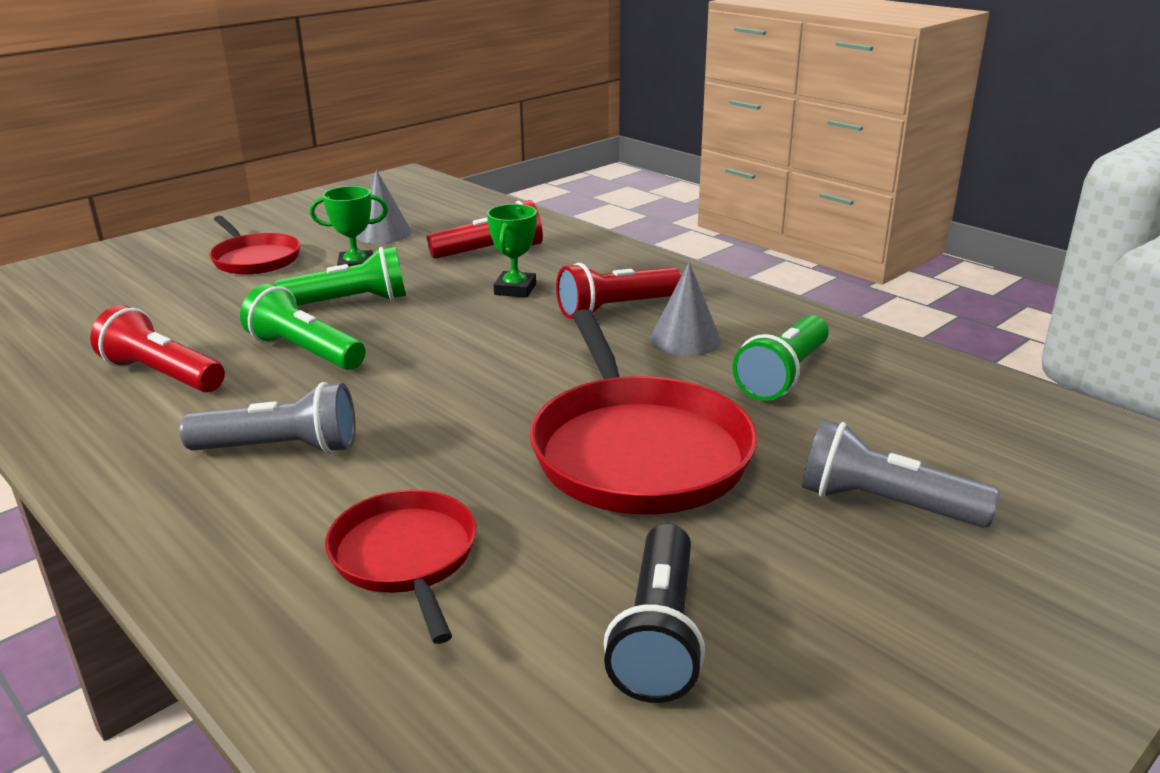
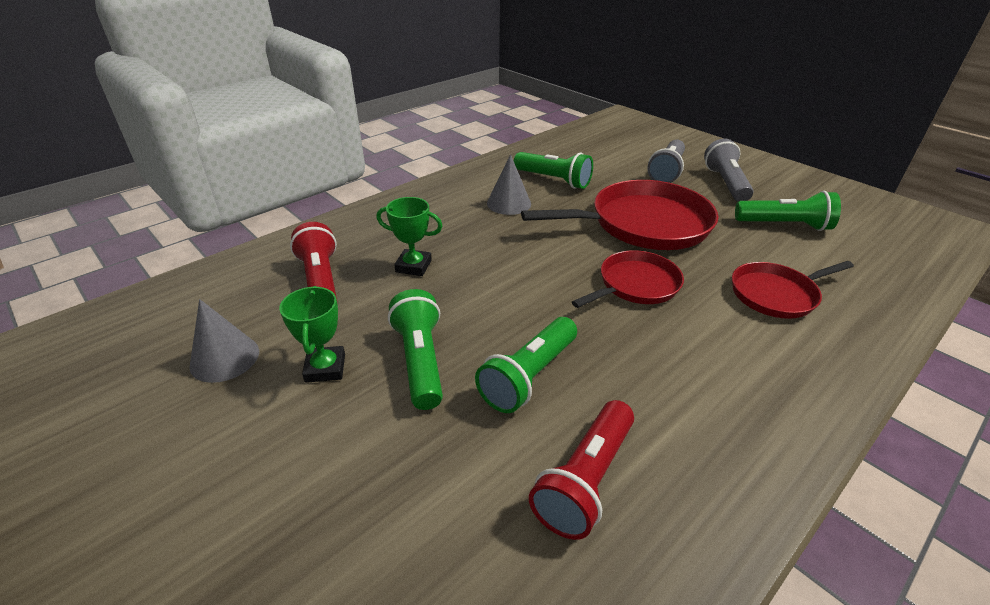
camera: 90 degrees left, 10 degrees up
(255, 259) = (256, 471): red pan -> red pan (635, 285)
(281, 449) = (690, 363): grey flashlight -> grey flashlight (725, 183)
(616, 309) = (459, 224): red flashlight -> none
(658, 635) = (784, 225): black flashlight -> green flashlight

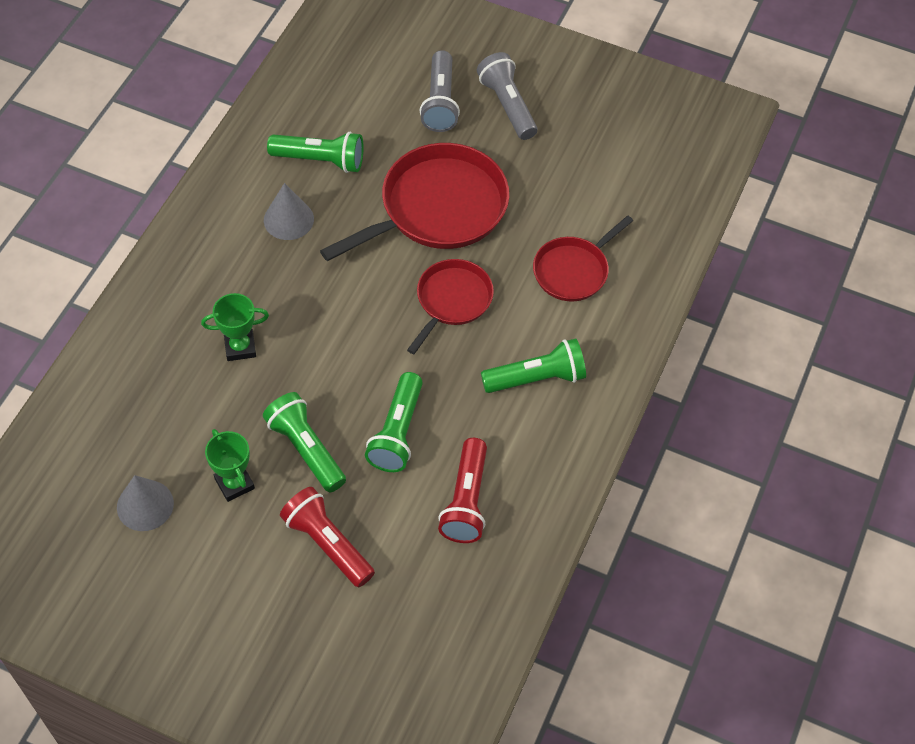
camera: 25 degrees left, 20 degrees up
(321, 281) = (164, 396): red flashlight -> red flashlight (327, 543)
(784, 225) = (574, 164): green flashlight -> green flashlight (537, 378)

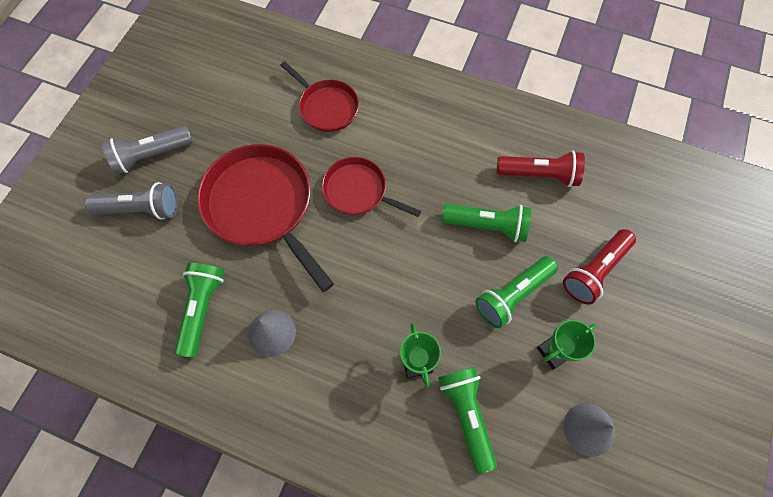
camera: 90 degrees left, 10 degrees up
(537, 378) = (427, 130): green flashlight -> green flashlight (466, 414)

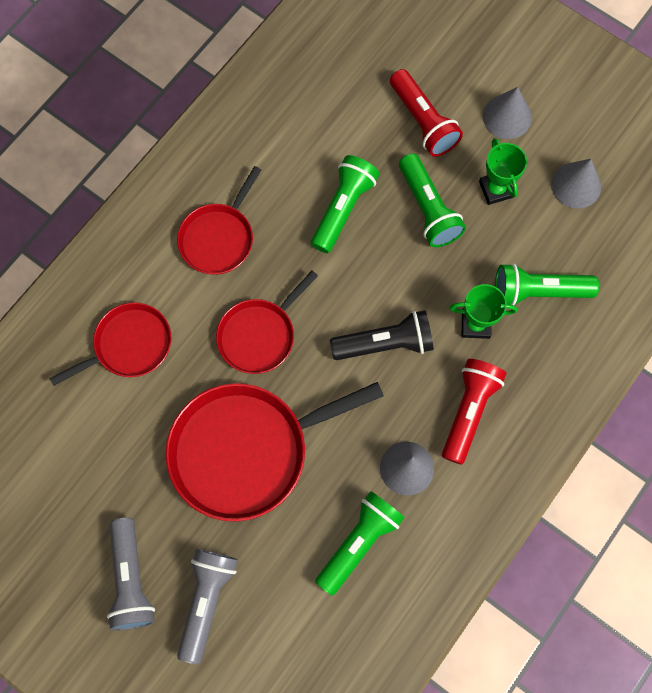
camera: 75 degrees left, 5 degrees up
(202, 309) = (359, 542): green flashlight -> green flashlight turned 105 degrees clockwise
(377, 289) = (385, 343): none -> black flashlight
(429, 142) = (218, 238): none -> red pan
(539, 175) = (297, 135): red flashlight -> red flashlight (469, 411)
(632, 345) = (507, 116): none -> grey cone

